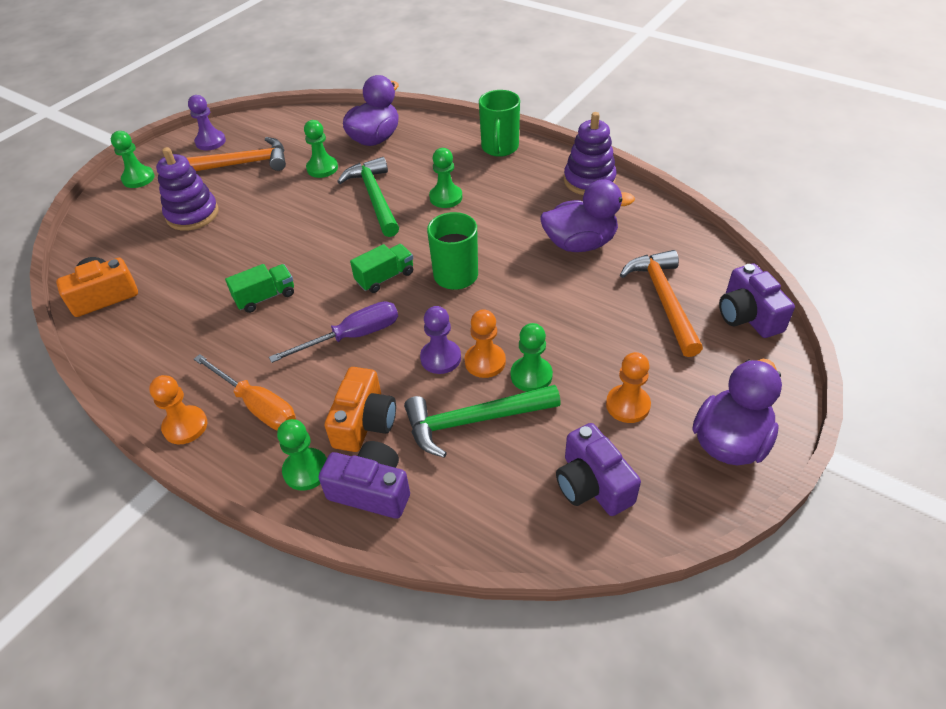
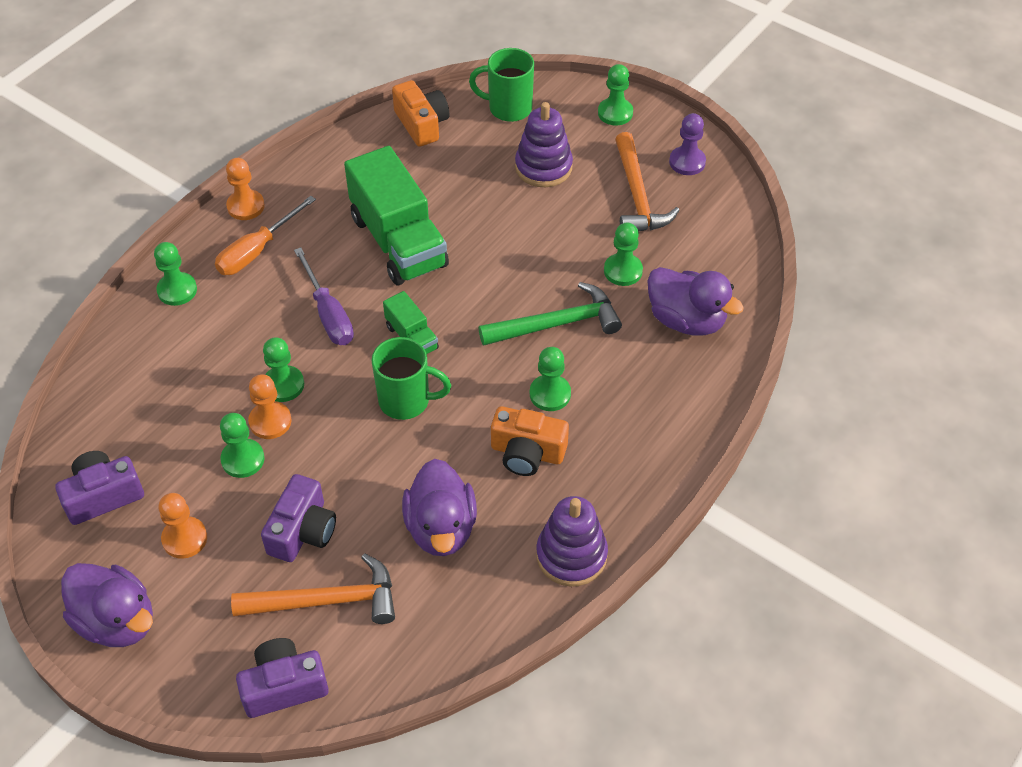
camera: 90 degrees right, 5 degrees up
(265, 297) = (398, 242): green truck -> green truck, size x2.12
(364, 422) = (218, 327): orange camera -> orange camera (527, 453)
(371, 490) = (144, 335): purple camera -> purple camera (302, 531)
(440, 358) = (283, 385): purple pawn -> green pawn
(473, 421) = (198, 409): green hammer -> none
(499, 148) = (656, 457): green mug -> green mug (508, 108)

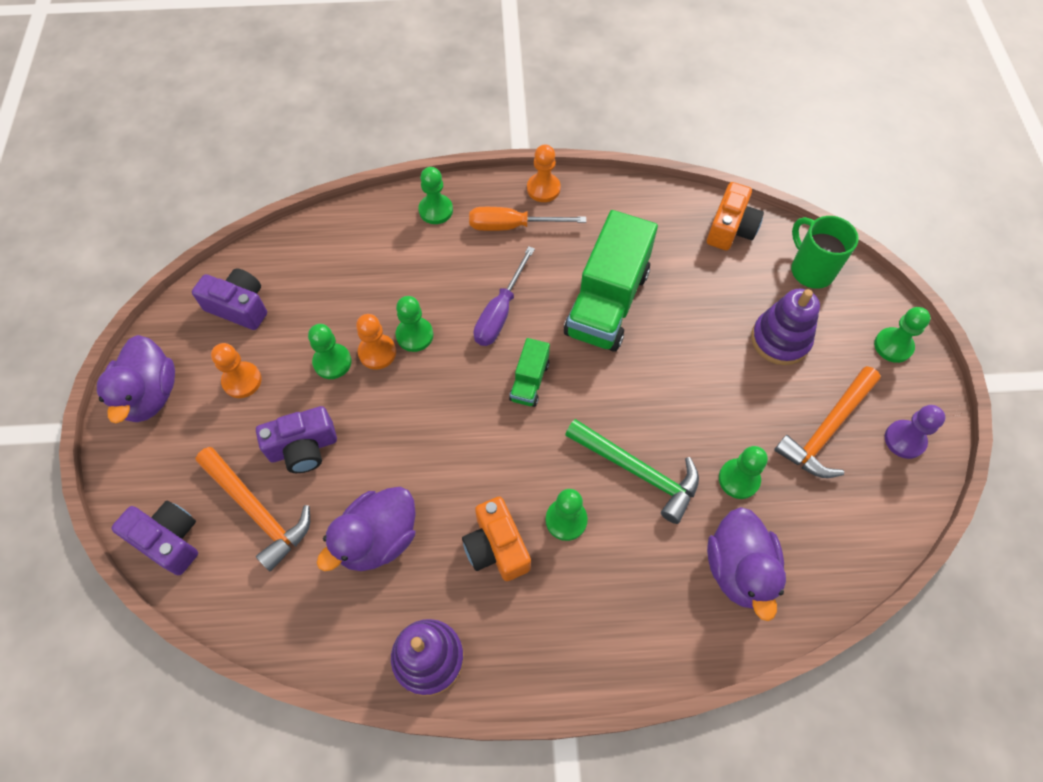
camera: 50 degrees right, 10 degrees up
(406, 401) = (470, 424): green mug -> none

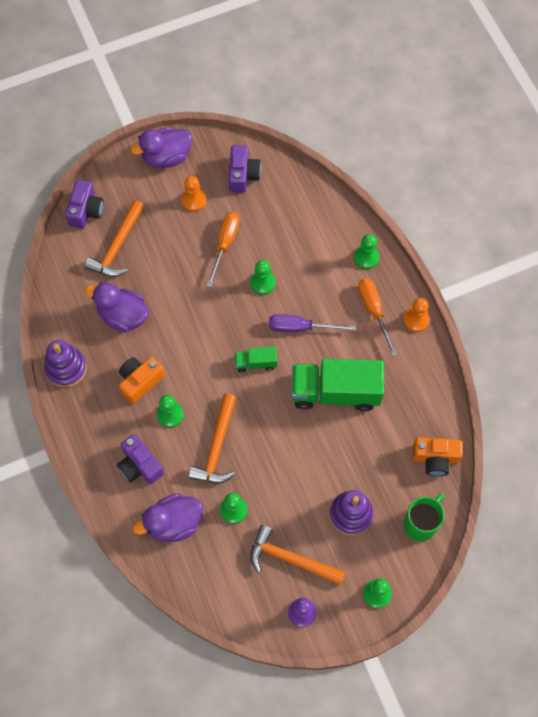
camera: 70 degrees right, 5 degrees up
(303, 448) = (163, 253): purple camera -> purple camera (139, 465)
(332, 362) = (225, 244): green pawn -> orange screwdriver
(377, 352) = (241, 266): orange pawn -> none
(638, 472) = (216, 447): green hammer -> orange hammer

